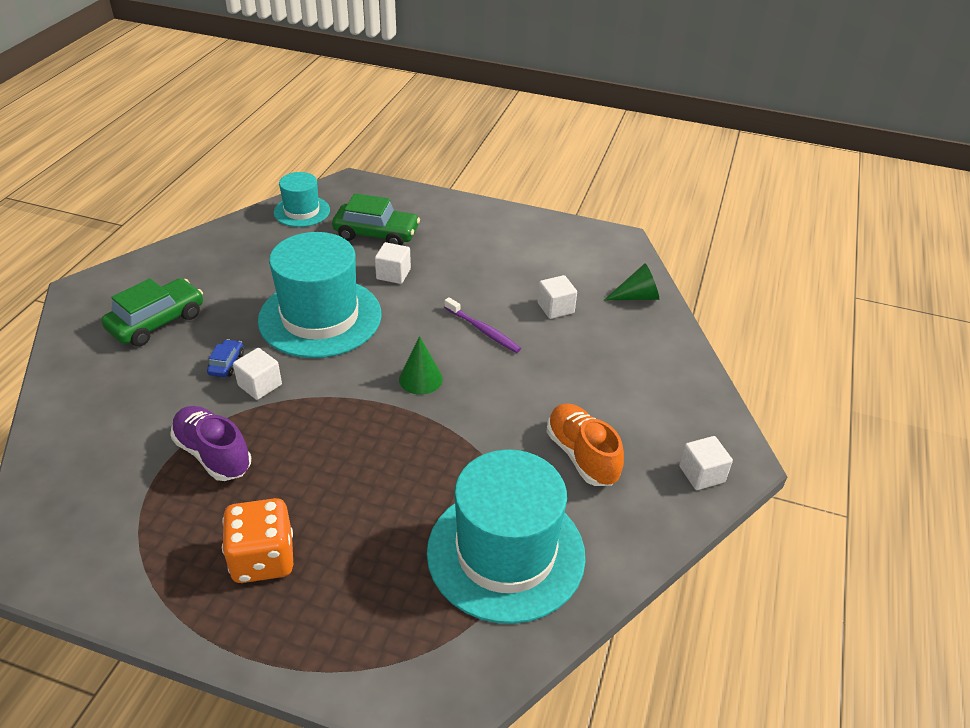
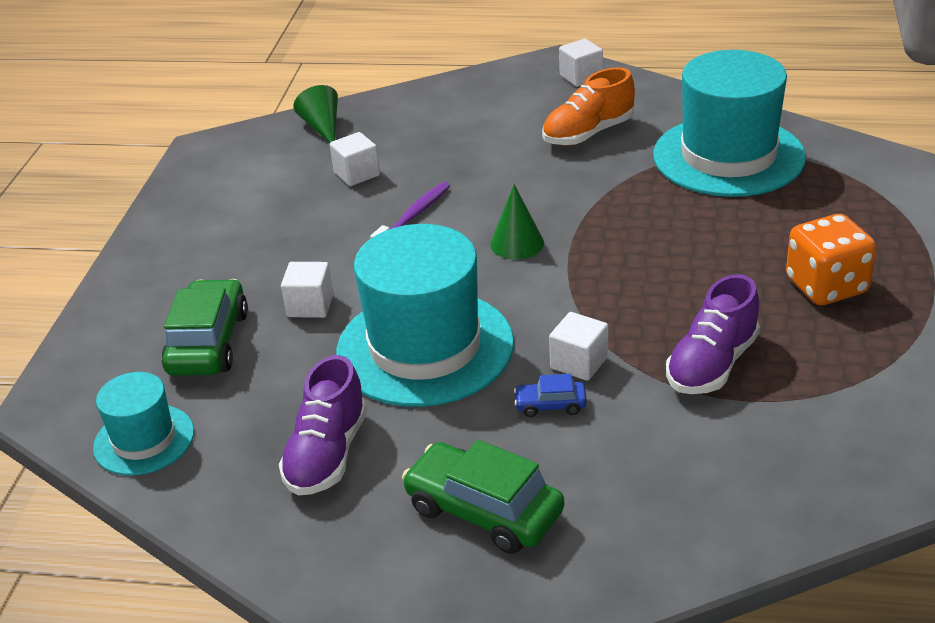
camera: 95 degrees left, 5 degrees down
(245, 270) = (327, 454): none -> purple shoe

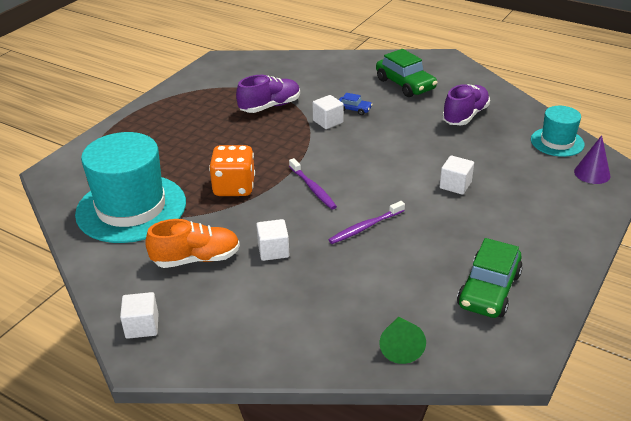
camera: 160 degrees left, 0 degrees up
(90, 388) = (592, 173): none -> purple cone
(208, 343) = (521, 180): green car -> green car (489, 290)
(357, 174) = (390, 278): white cube -> white cube (273, 250)
(425, 347) = (399, 147): turquoise hat -> none
(517, 243) = (312, 188): green cone -> purple toothbrush
(826, 286) = (181, 122): orange dice -> orange dice (234, 187)

